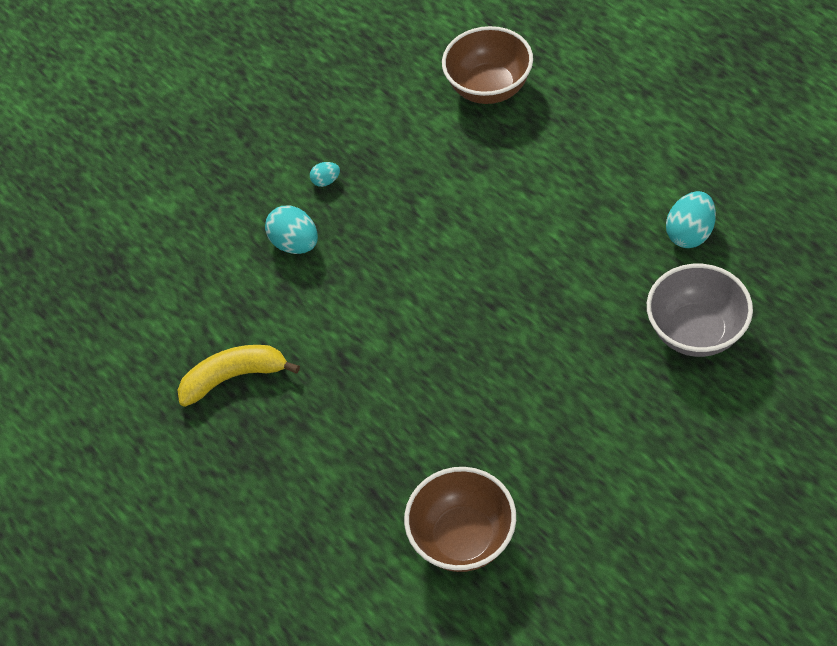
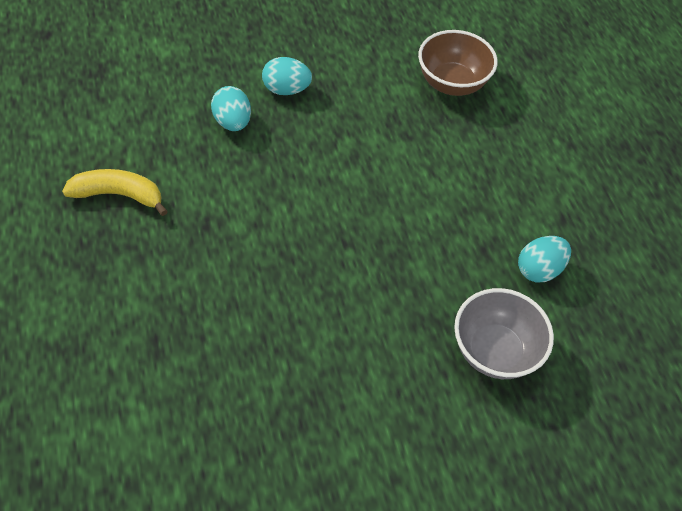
camera: 15 degrees right, 0 degrees up
(326, 181) = (286, 89): turquoise egg -> turquoise egg, size x1.87
(463, 538) = (197, 415): brown bowl -> none

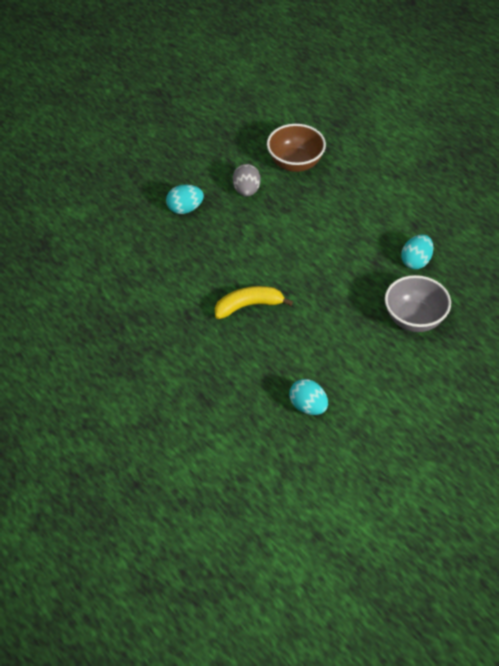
camera: 20 degrees left, 5 degrees down
(118, 195) = (116, 320): yellow banana -> yellow banana (248, 306)
(232, 122) = (162, 244): turquoise egg -> turquoise egg (308, 406)
(373, 94) = (246, 190): none -> grey egg

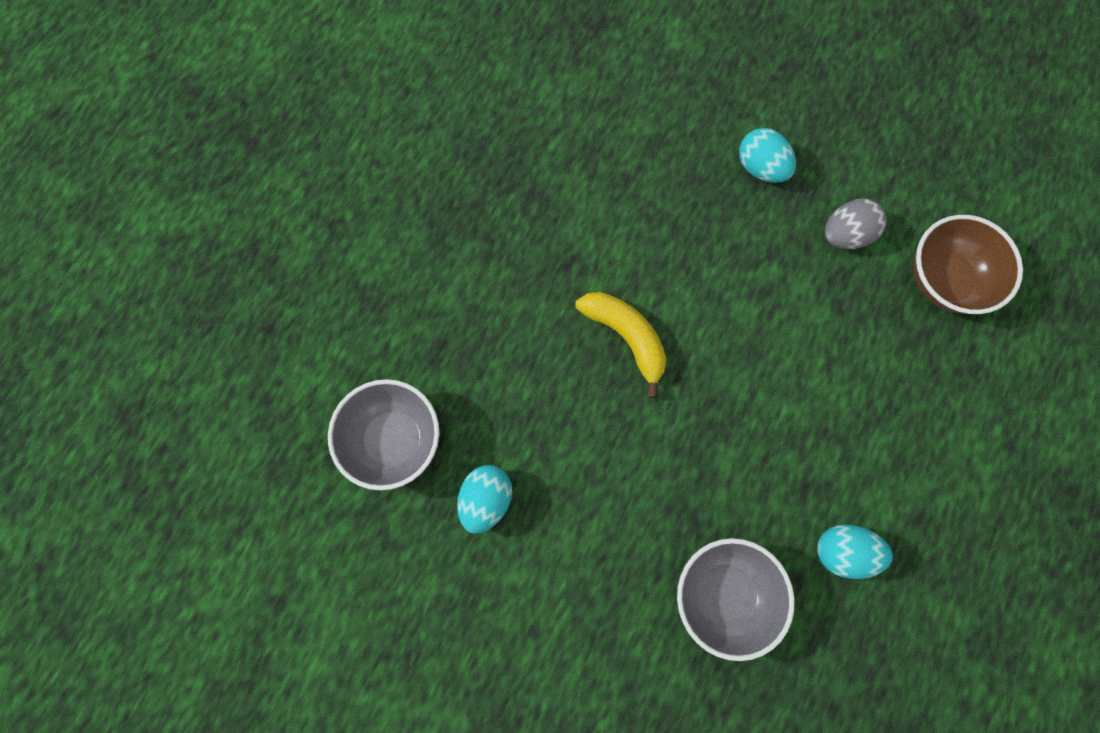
camera: 65 degrees right, 25 degrees up
(247, 440) = (394, 440): none -> grey bowl

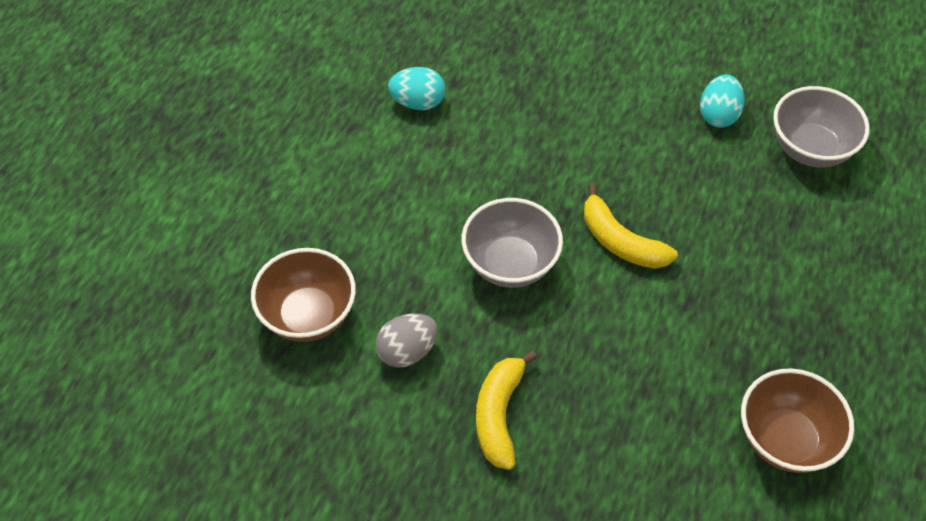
camera: 175 degrees right, 20 degrees down
(511, 127) = (785, 439): none -> brown bowl
(723, 594) = (514, 70): grey bowl -> grey bowl (510, 264)
(760, 167) = (499, 415): turquoise egg -> yellow banana

